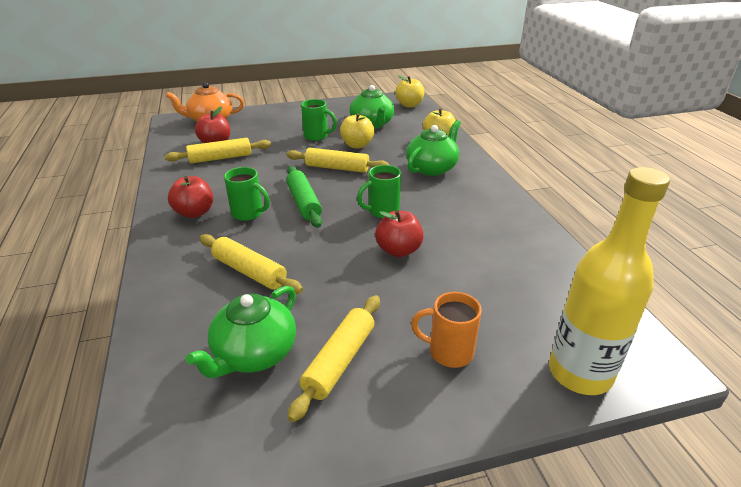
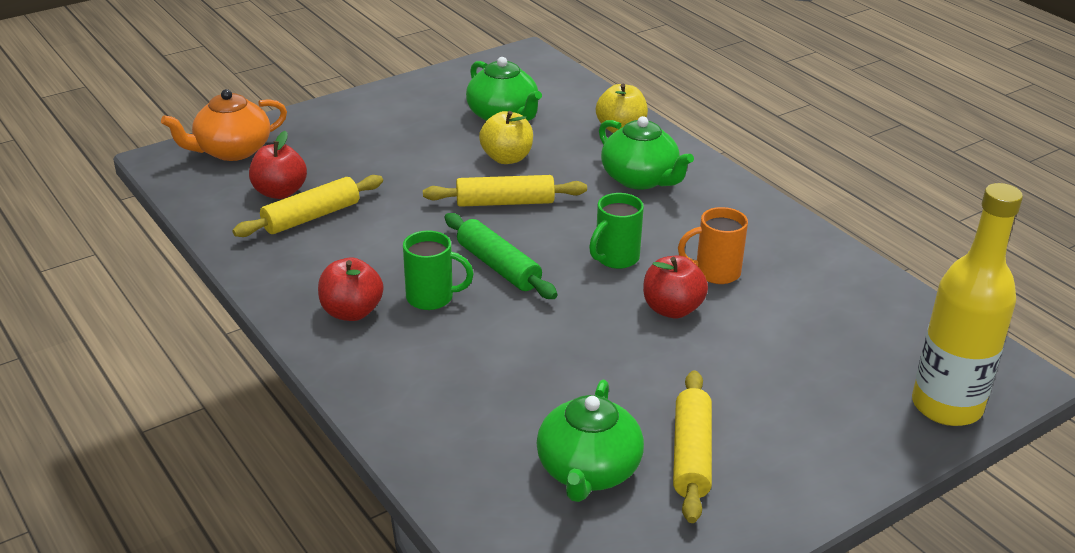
camera: 20 degrees left, 0 degrees up
(250, 271) = (502, 377): yellow rolling pin -> none
(317, 136) = (433, 152): green mug -> none
(409, 105) = (537, 71): yellow apple -> none
(432, 168) = (640, 179): green teapot -> green teapot turned 120 degrees clockwise
(449, 352) = (803, 417): orange mug -> orange mug (715, 272)

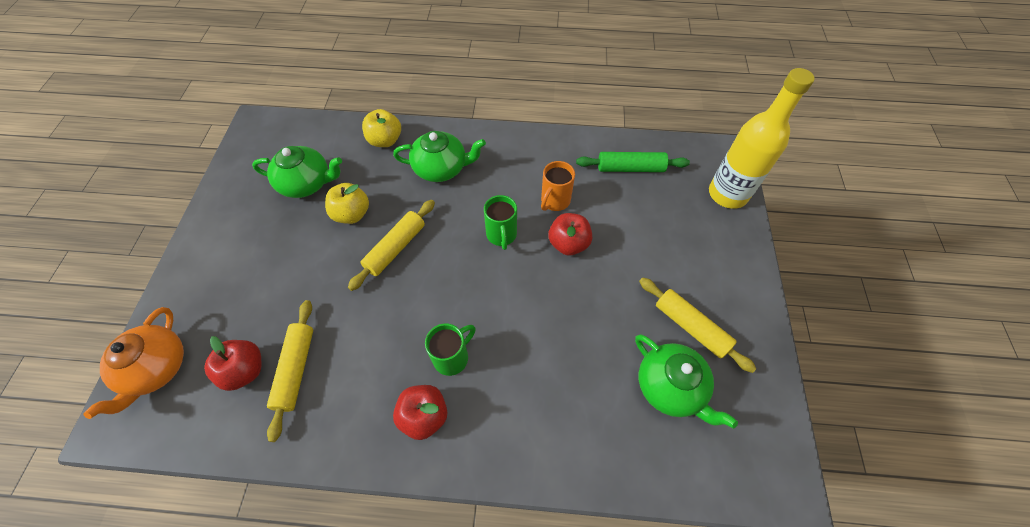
camera: 50 degrees left, 25 degrees up
(498, 266) = (455, 298): green rolling pin -> green rolling pin (630, 168)

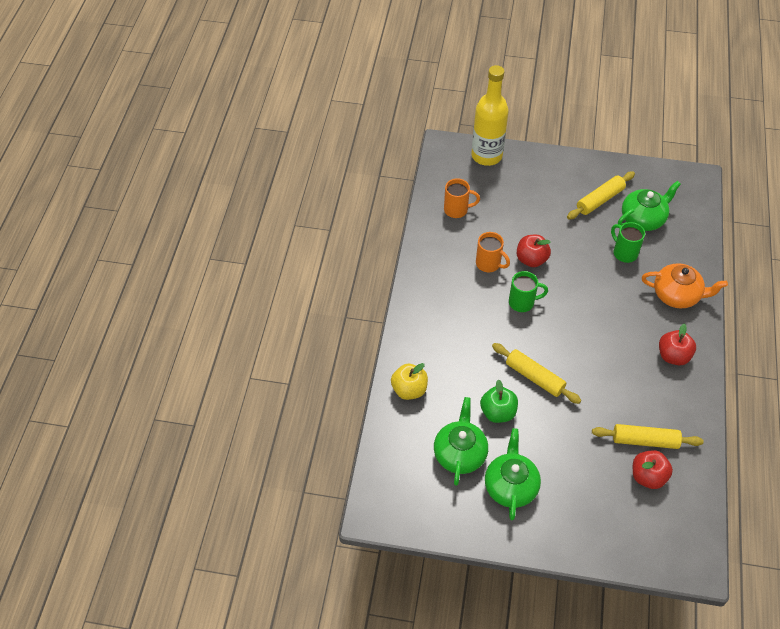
camera: 85 degrees left, 5 degrees down
(157, 368) = (650, 544): orange teapot -> orange teapot (677, 295)
(352, 214) = (498, 412): yellow apple -> green apple
(441, 168) = (448, 343): green teapot -> green teapot (510, 486)
(452, 357) = (629, 339): green mug -> green mug (624, 252)
(630, 168) = (457, 210): green rolling pin -> orange mug

